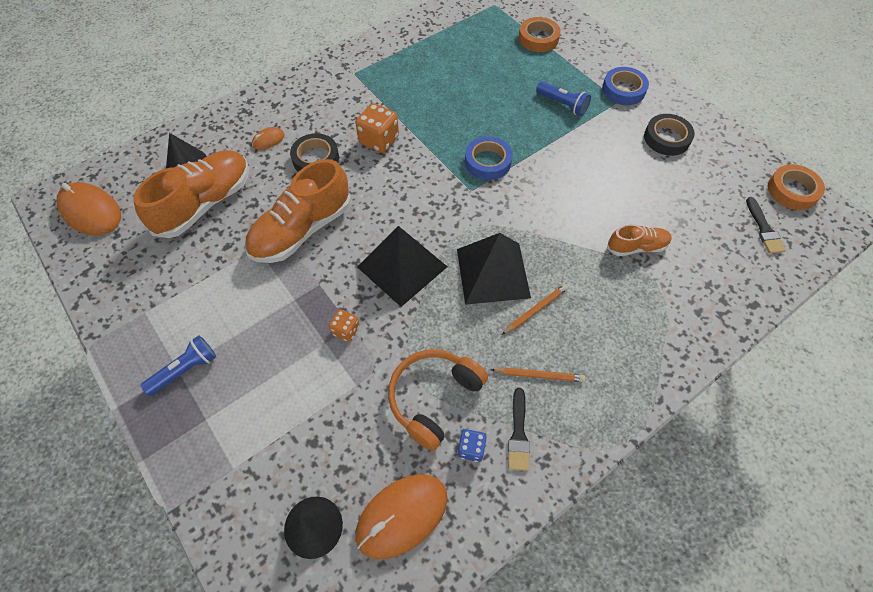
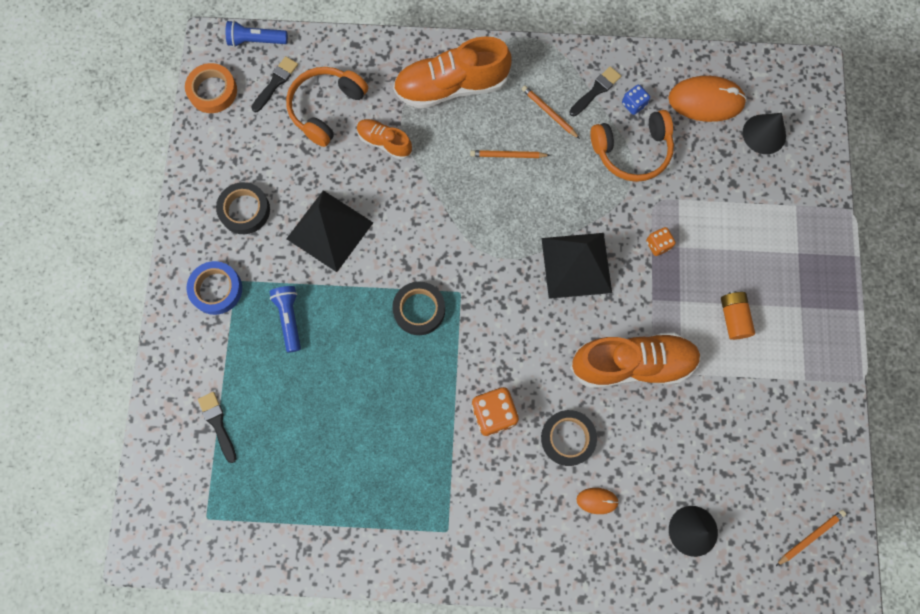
camera: 140 degrees left, 15 degrees up
(91, 211) = (810, 537): orange mouse -> orange pencil
(185, 369) = (795, 303): blue flashlight -> blue flashlight (256, 41)
(205, 203) = (700, 462): orange shoe -> orange shoe (451, 86)
(238, 318) = (733, 318): none -> orange battery
(488, 162) = (419, 310): blue tape -> black tape
(493, 273) = (511, 206): black pyramid -> black pyramid (329, 230)
(538, 38) = (218, 423): orange tape -> black brush
(707, 238) = (326, 108): none -> orange headphones

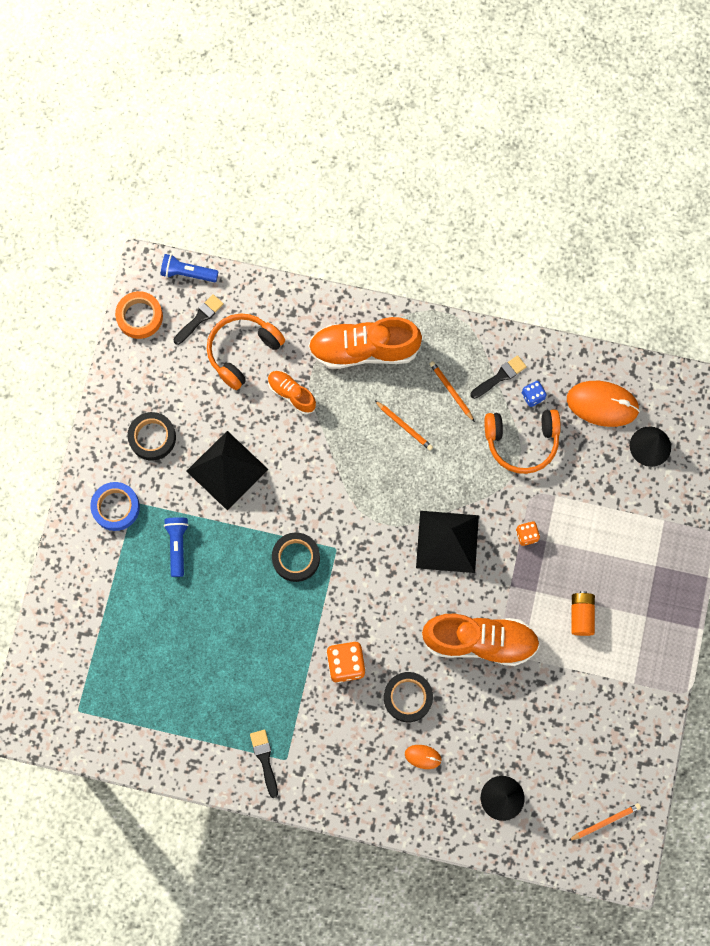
camera: 10 degrees right, 0 degrees up
(218, 423) = (99, 629): black brush -> black brush (265, 759)
(508, 155) = (404, 426): orange pencil -> orange pencil turned 150 degrees counterclockwise

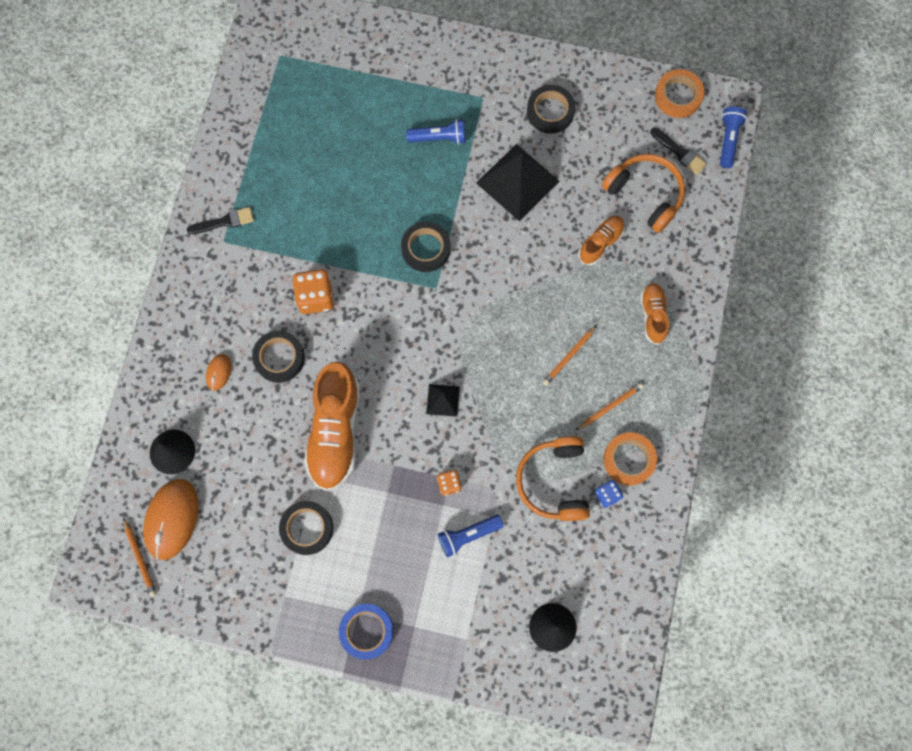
camera: 90 degrees right, 0 degrees up
(116, 507) = (478, 81): blue tape -> blue tape (366, 631)
(364, 350) = (653, 315): orange shoe -> orange shoe, size x0.53
(447, 541) = (443, 400): black pyramid -> black pyramid, size x0.49
(500, 376) = (629, 460): black brush -> orange tape
(571, 665) = (307, 528): none -> black tape
(573, 518) = (468, 536): none -> blue flashlight
(581, 615) = (360, 541): orange battery -> none
(602, 404) = (600, 573): orange mouse -> orange mouse (172, 519)

